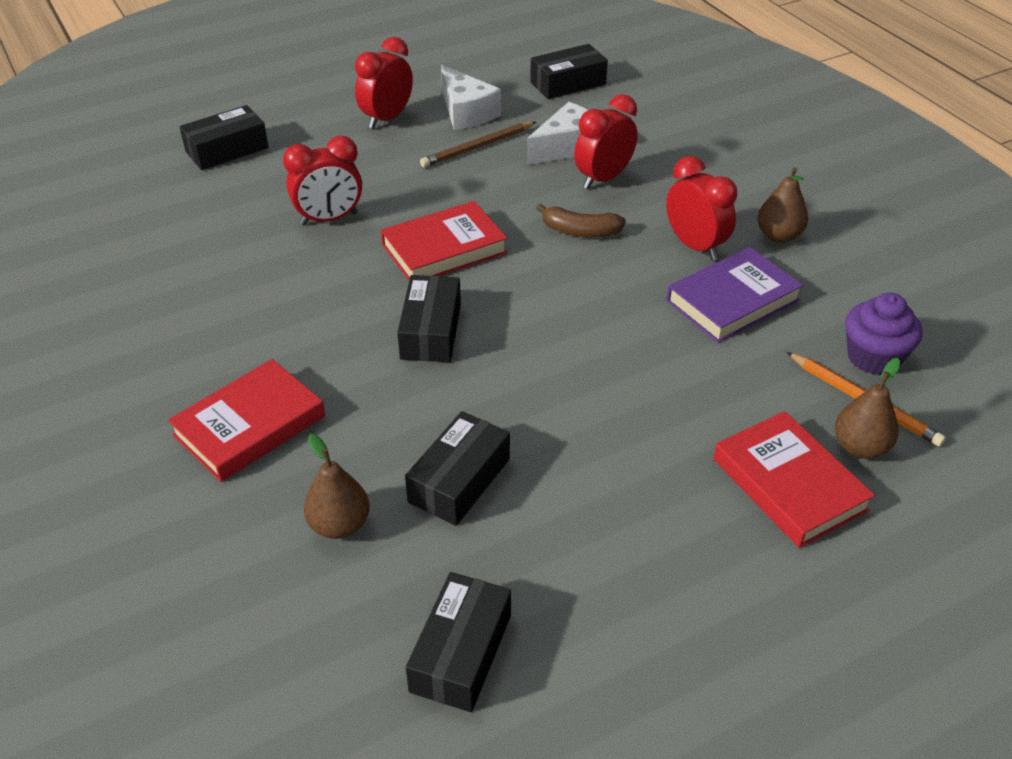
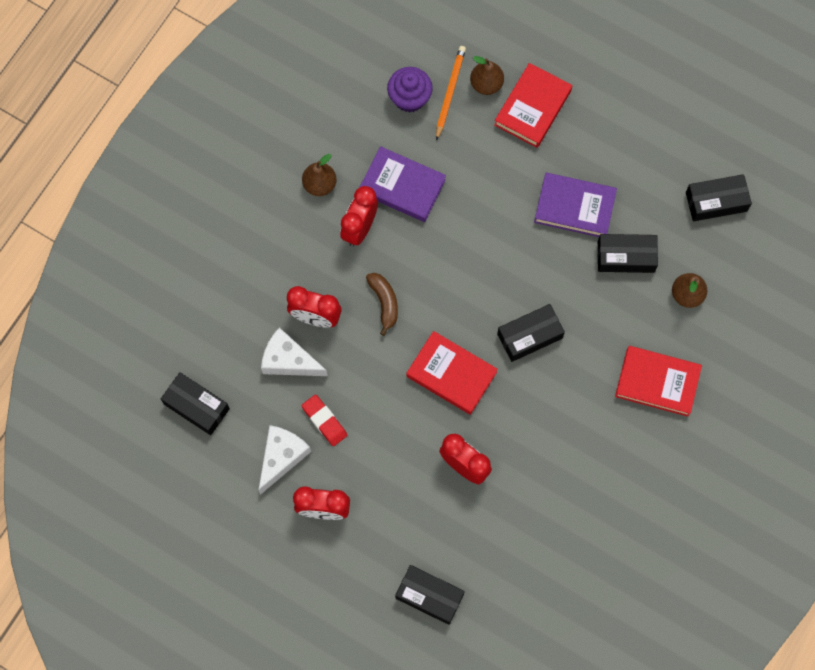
camera: 120 degrees left, 30 degrees up
(477, 147) = (324, 421): brown pencil -> red eraser
(583, 458) = (574, 207): none -> purple book

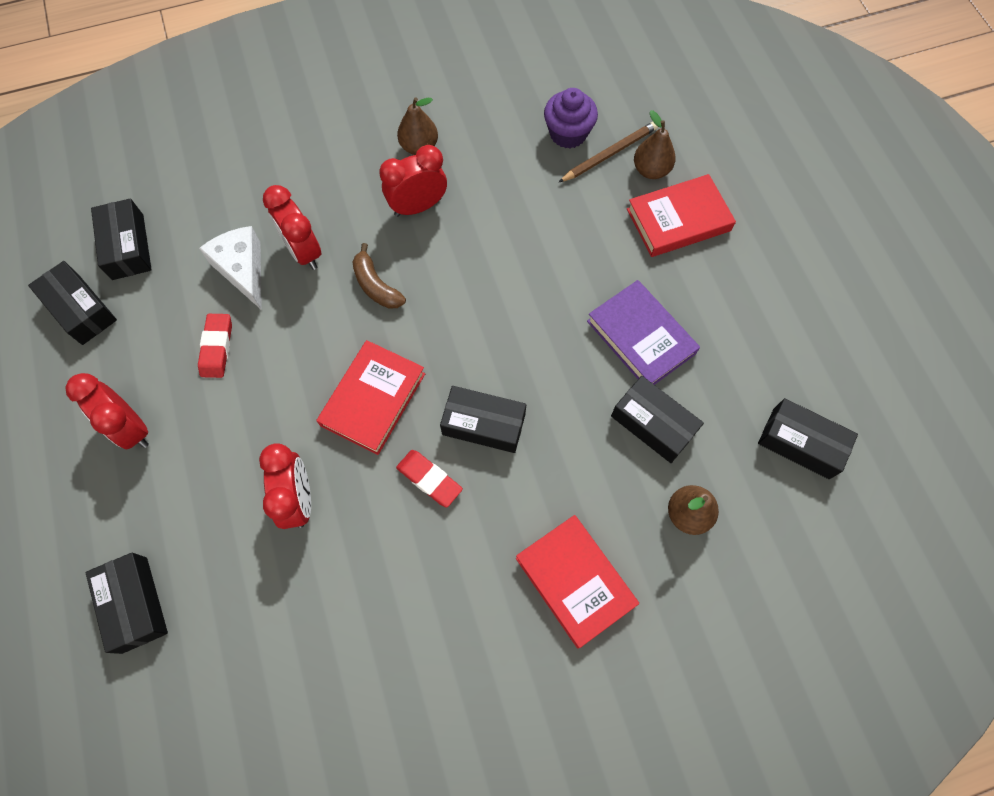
camera: 40 degrees right, 5 degrees down
(211, 469) = (80, 309): none -> black box
(282, 457) = (148, 349): white cheese -> none
(384, 302) = (376, 285): brown banana -> brown banana turned 120 degrees clockwise
(402, 186) = (490, 200): purple book -> none
(449, 92) = (609, 154): orange pencil -> brown pencil
(451, 374) = (373, 399): red book -> red book turned 45 degrees clockwise
(528, 393) = (429, 479): none -> red eraser

